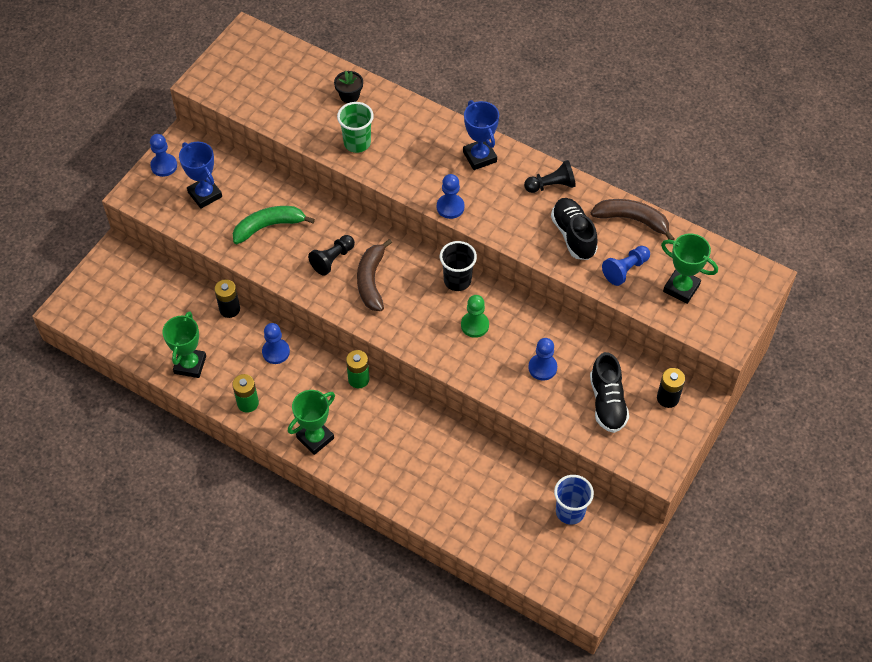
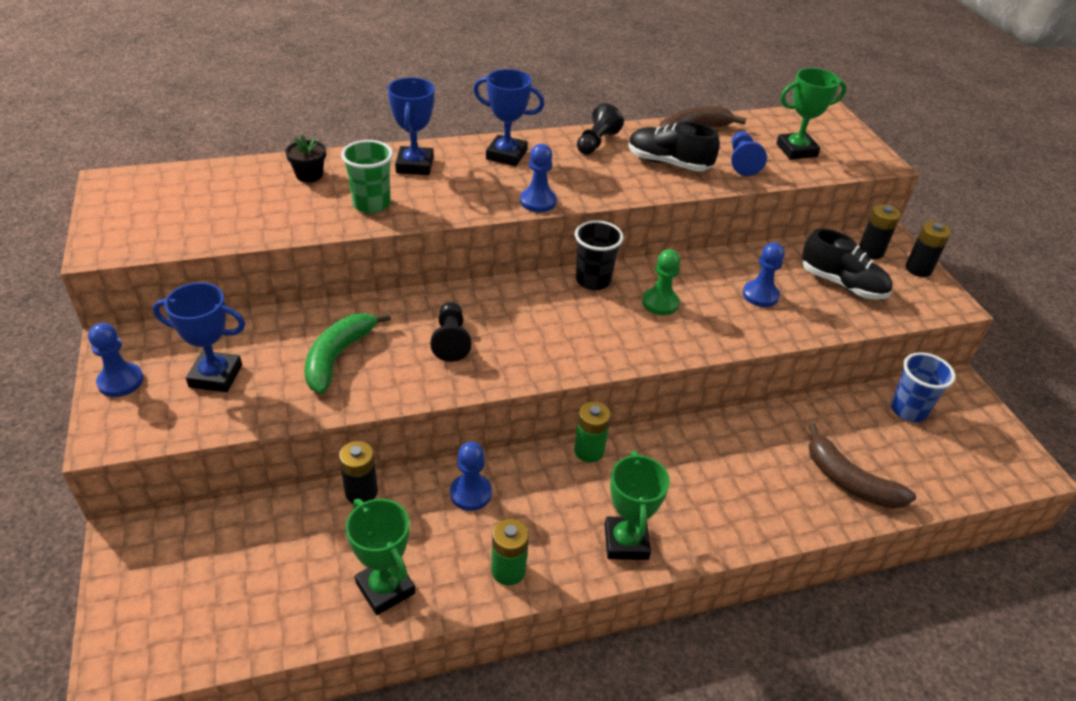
camera: 50 degrees left, 15 degrees down
(371, 280) = (516, 332): brown banana -> brown banana (849, 480)
(415, 128) = (414, 165): none -> blue trophy
(679, 434) = (918, 269): none -> black battery

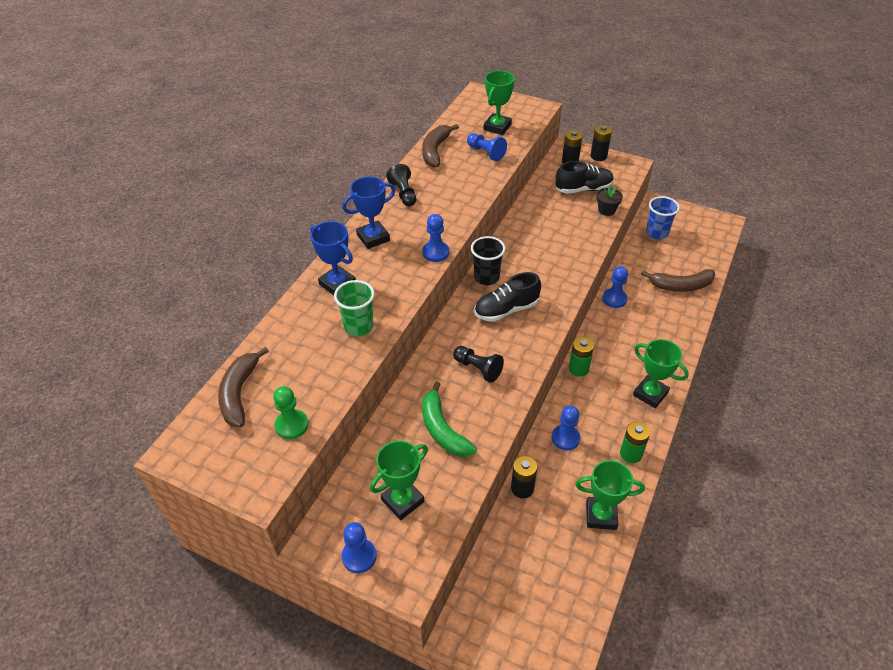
camera: 45 degrees left, 5 degrees up
(213, 180) = (239, 393): none -> brown banana
(215, 376) = (402, 500): blue trophy -> green trophy
(309, 175) = (290, 340): black flower pot -> black flower pot (606, 210)
(660, 303) = (531, 263): green pawn -> green pawn (292, 425)
(668, 163) = (456, 179): black shoe -> black shoe (506, 310)
(760, 295) = (563, 223): blue pawn -> blue pawn (614, 299)

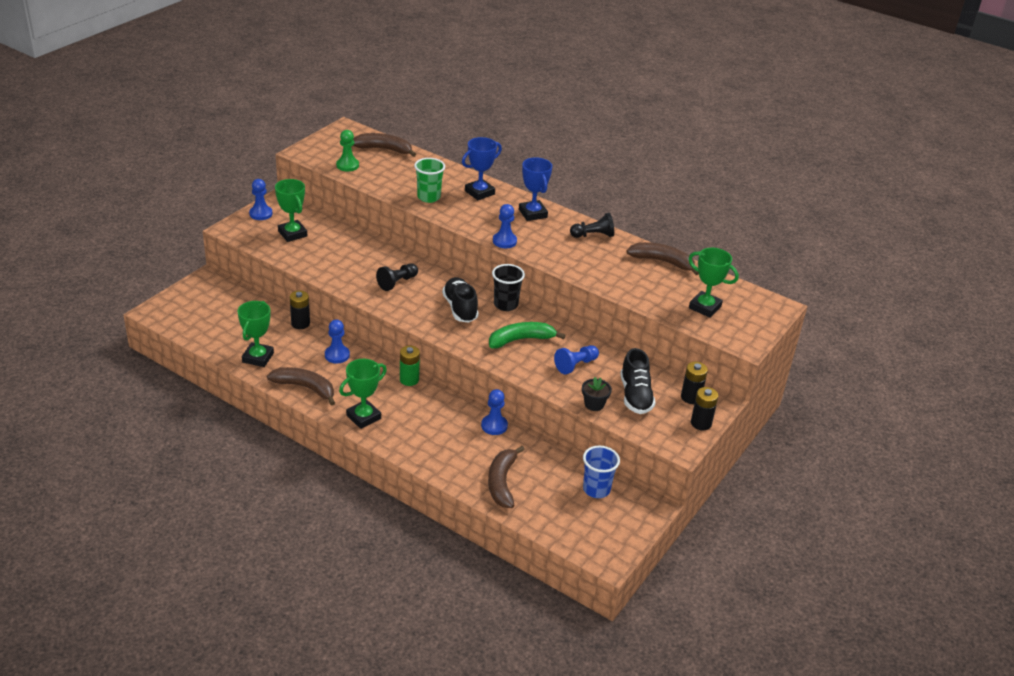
camera: 95 degrees right, 10 degrees down
(442, 429) = (344, 257): green banana -> green banana (521, 340)
(486, 153) = (655, 292): blue pawn -> blue pawn (575, 365)
(631, 454) = (305, 388): green battery -> brown banana

